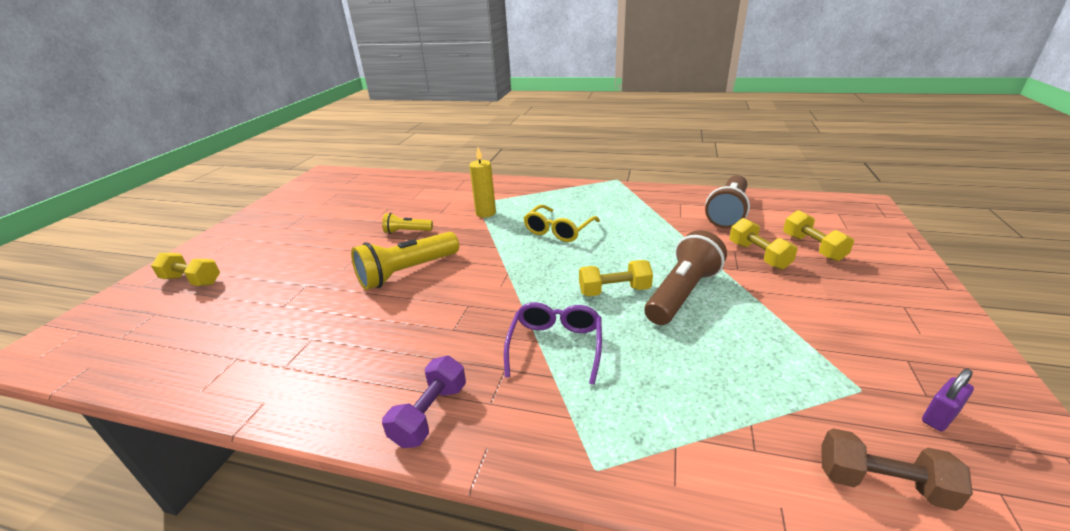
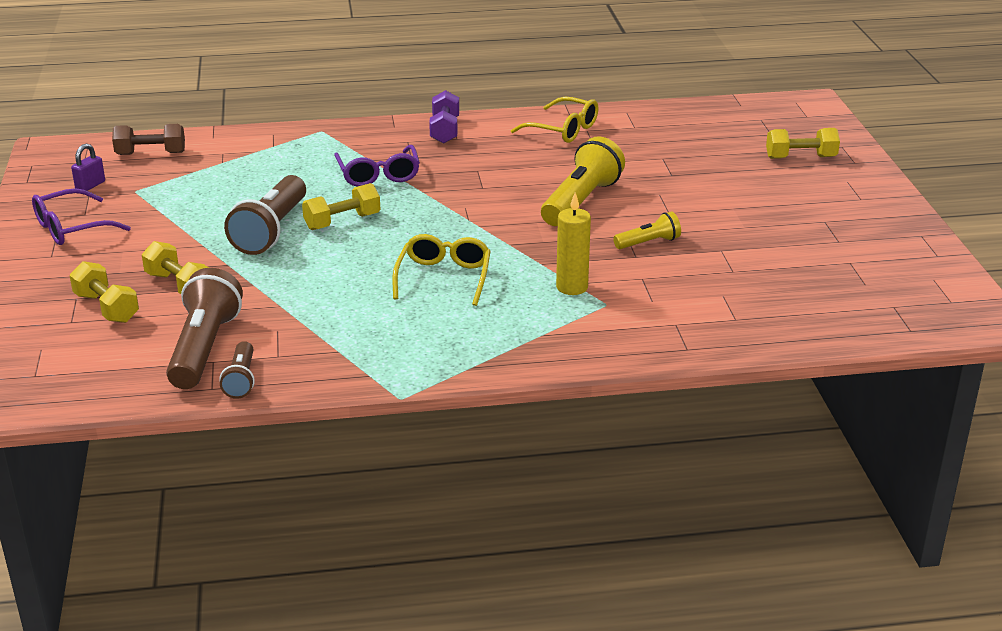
camera: 155 degrees right, 0 degrees up
(306, 373) = (563, 130): none -> yellow glasses
(702, 195) = (241, 380): none -> brown flashlight
(908, 339) = (71, 228): none -> purple glasses

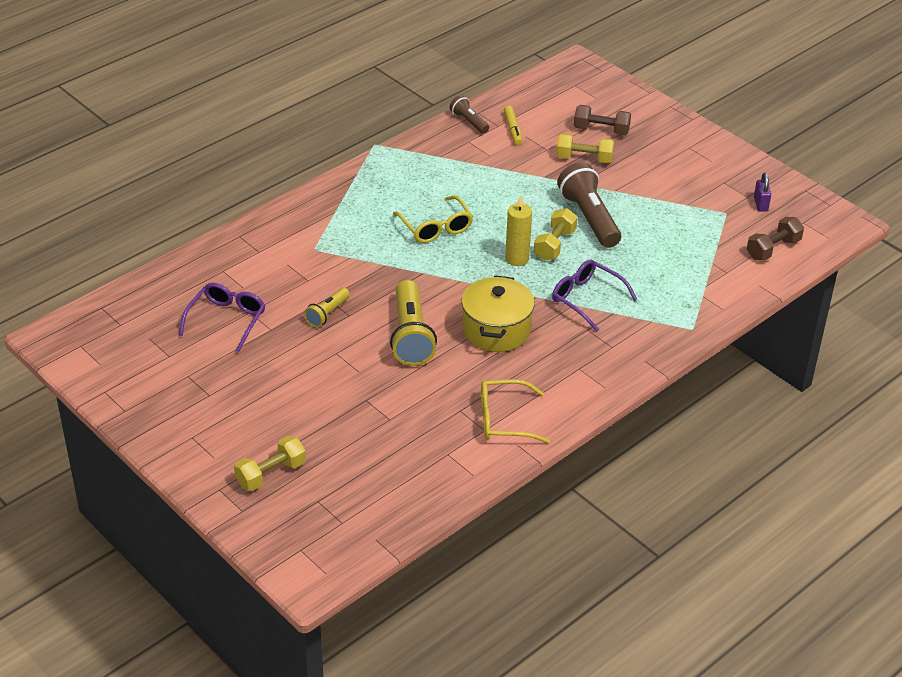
camera: 145 degrees right, 10 degrees up
(71, 228) = (712, 169): purple glasses -> purple glasses (226, 320)
(107, 308) = (601, 130): yellow dumbbell -> brown dumbbell
(204, 348) = (513, 130): brown flashlight -> yellow marker
(445, 130) = (599, 373): purple dumbbell -> none
(493, 181) = (496, 330): none -> yellow pot
(572, 287) = (347, 253): yellow candle -> yellow candle (517, 259)

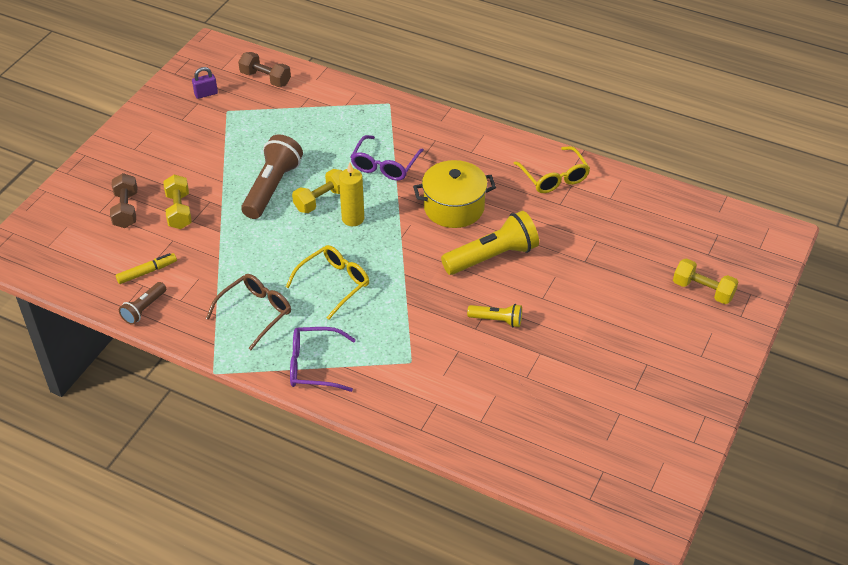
camera: 110 degrees left, 5 degrees up
(226, 320) = (548, 389): purple glasses -> purple glasses (314, 366)
(427, 177) = (255, 313): none -> brown glasses
(555, 245) = (321, 200): yellow dumbbell -> yellow dumbbell turned 45 degrees counterclockwise
(589, 218) = (272, 187): brown flashlight -> brown flashlight turned 150 degrees clockwise

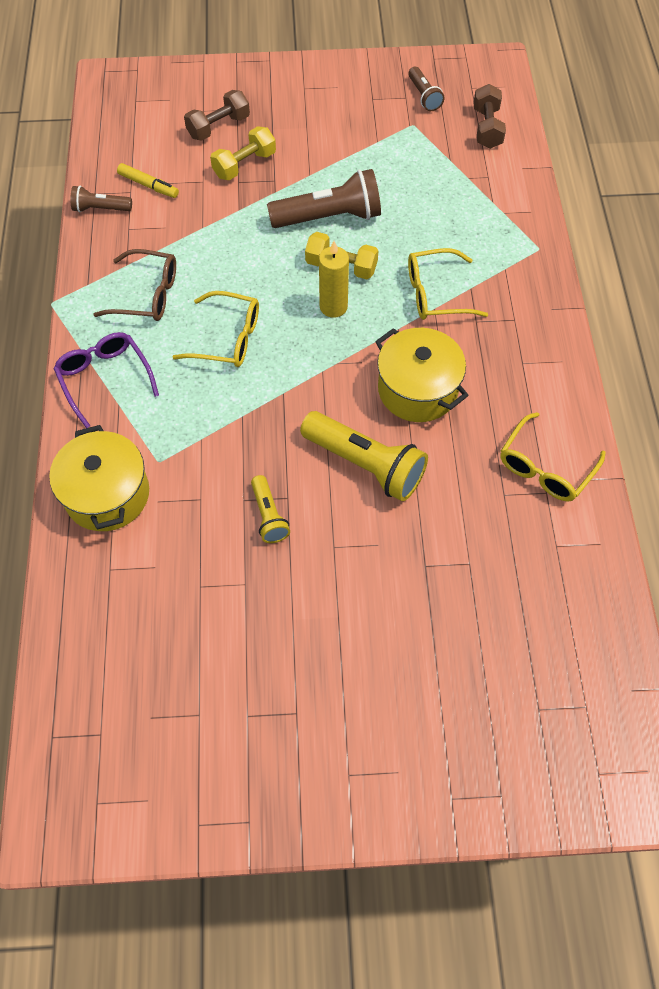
camera: 60 degrees right, 15 degrees up
(206, 94) = (424, 96): purple padlock -> brown flashlight
(385, 165) = (436, 294): purple glasses -> yellow glasses
(417, 400) = (107, 494): none -> yellow pot
(703, 290) = (466, 729): yellow dumbbell -> none

